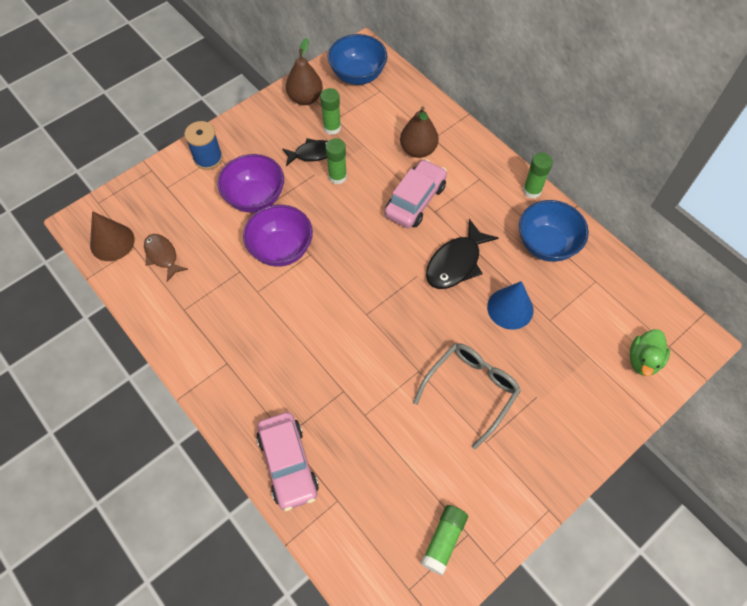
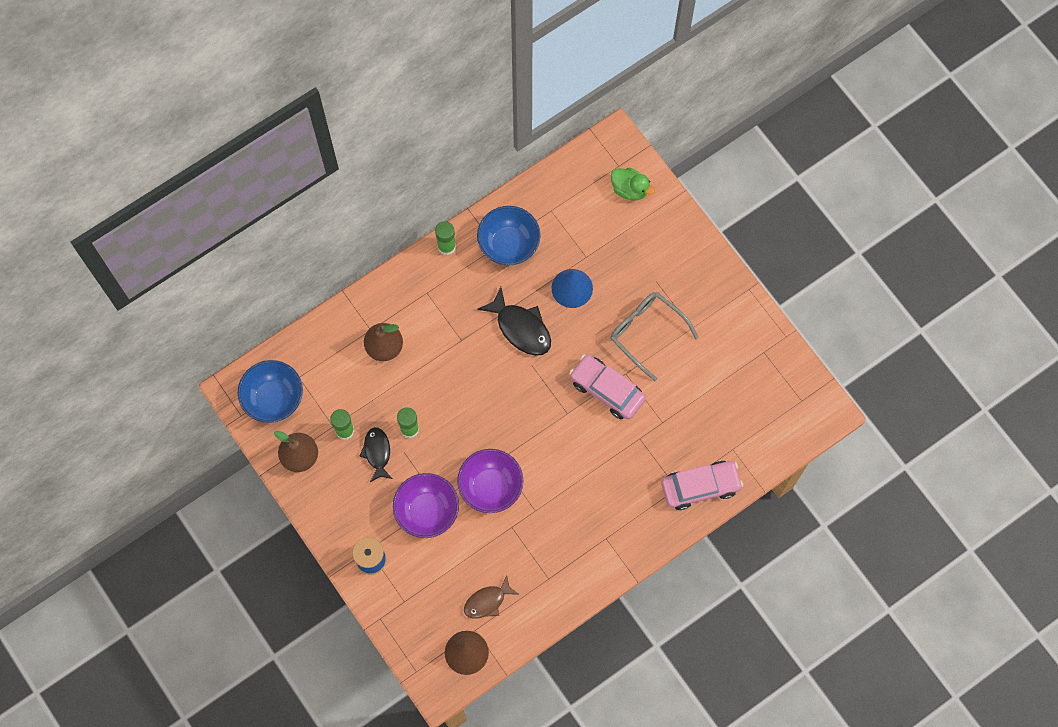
camera: 85 degrees left, 10 degrees up
(415, 200) = (447, 356): pink car -> pink car (606, 390)
(443, 540) = (767, 371): green glue stick -> none

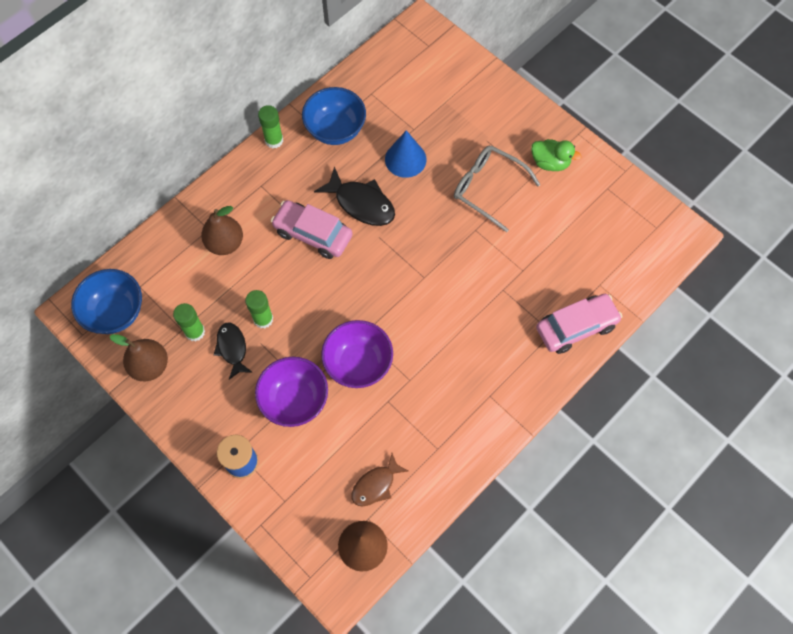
camera: 10 degrees left, 5 degrees down
(606, 390) = (459, 248): pink car -> pink car (313, 234)
(630, 189) = (443, 64): green duck -> green duck (550, 162)

